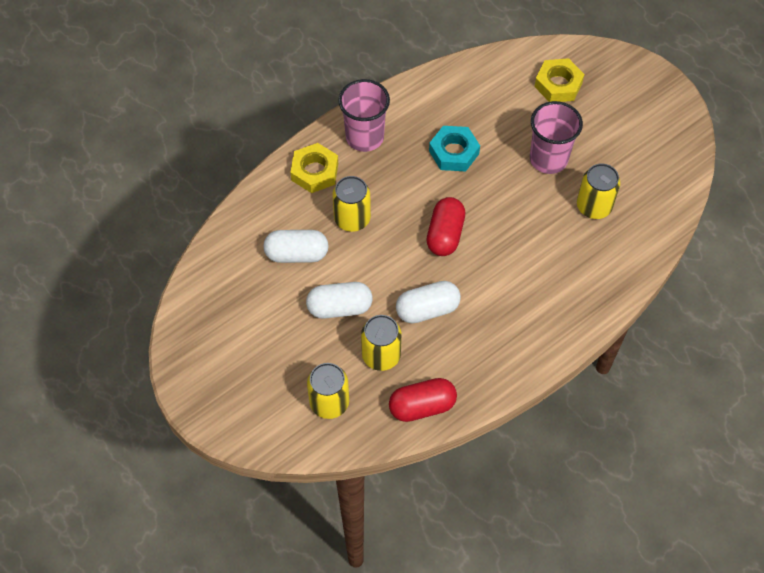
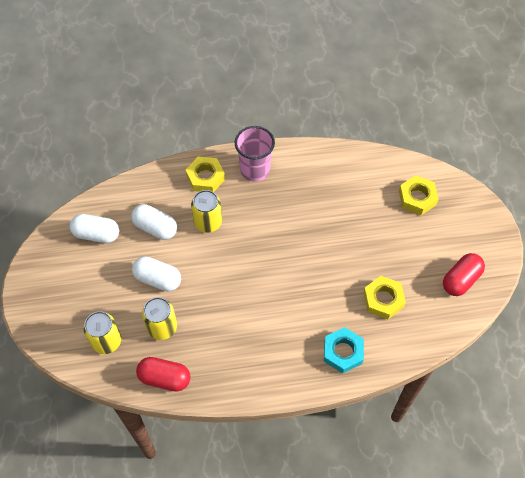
camera: 30 degrees right, 0 degrees up
(427, 309) = (215, 312): white capsule -> white capsule (96, 234)
(445, 234) = (263, 265): red capsule -> red capsule (460, 280)
(454, 152) = (309, 210): turquoise nut -> turquoise nut (343, 352)
(548, 159) = (373, 248): pink cup -> none
(594, 206) = (383, 299): yellow can -> yellow nut

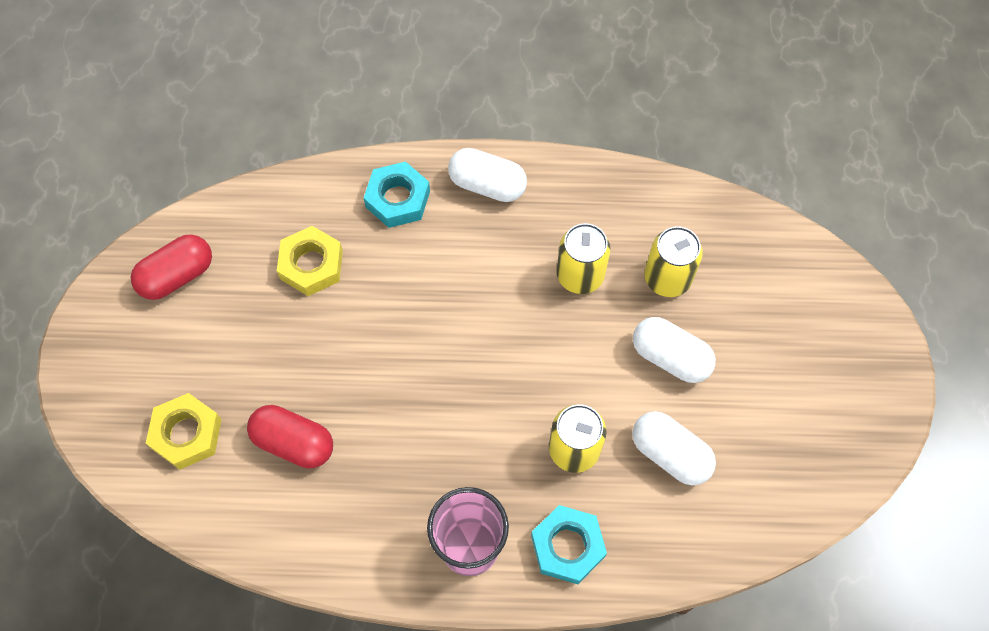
camera: 170 degrees left, 5 degrees up
(96, 234) = (777, 459): white capsule -> white capsule (487, 185)
(106, 341) = (755, 271): yellow can -> yellow can (580, 275)
(164, 378) = (667, 204): red capsule -> red capsule (294, 443)
(205, 177) = (567, 546): yellow nut -> turquoise nut

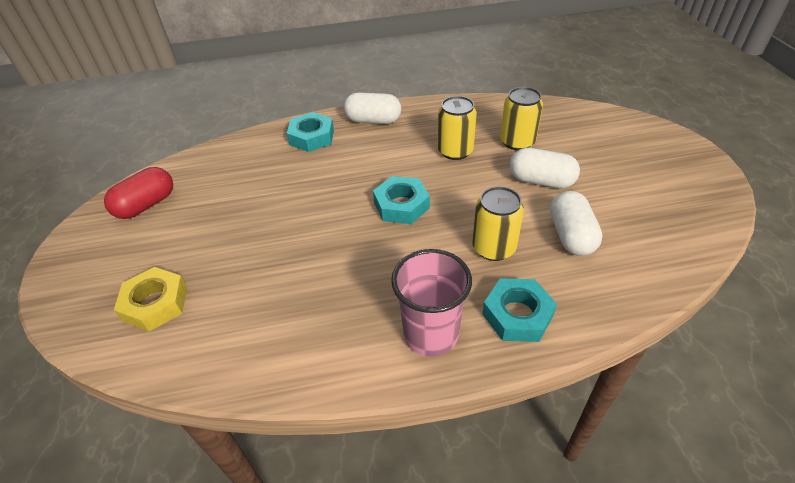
camera: 10 degrees left, 20 degrees down
(294, 443) = (254, 290): red capsule -> none
(311, 265) = (253, 180): yellow nut -> none
(485, 355) = (401, 205): none -> turquoise nut
(670, 454) = (571, 235): white capsule -> white capsule turned 60 degrees clockwise

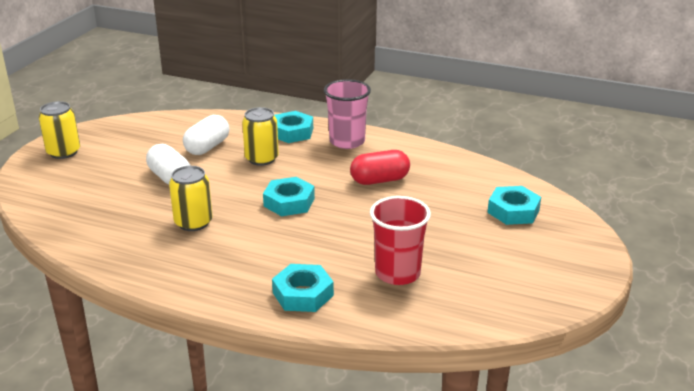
camera: 150 degrees left, 15 degrees down
(146, 205) = (511, 289): red capsule -> red capsule (379, 180)
(155, 304) = (513, 211): yellow nut -> turquoise nut
(250, 180) = (397, 273): none -> red cup
(373, 120) = (222, 285): white capsule -> none
(517, 142) = (135, 208): yellow can -> yellow can (63, 152)

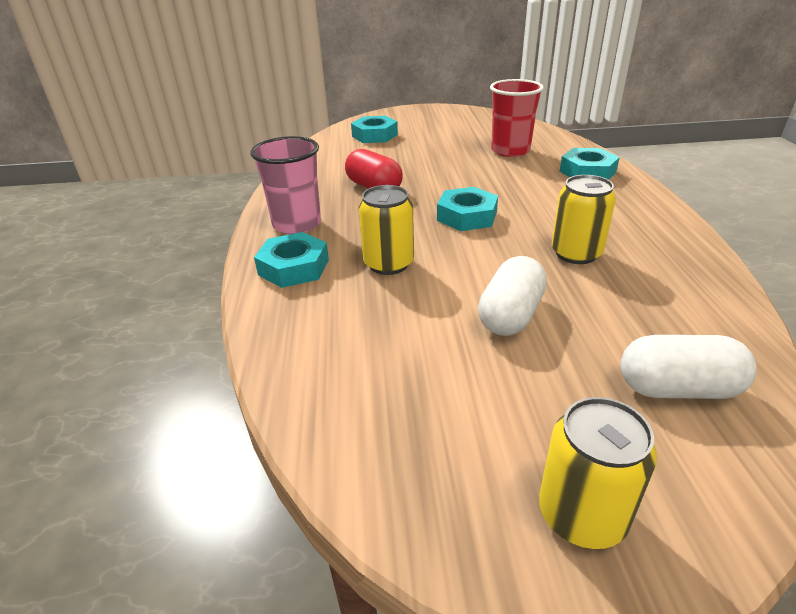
camera: 115 degrees left, 5 degrees up
(207, 147) = (393, 321): white capsule -> white capsule (677, 389)

